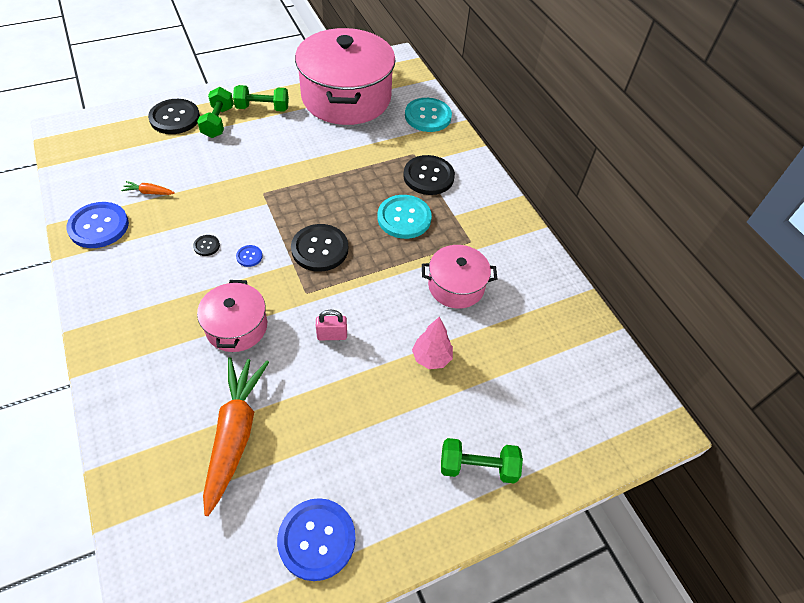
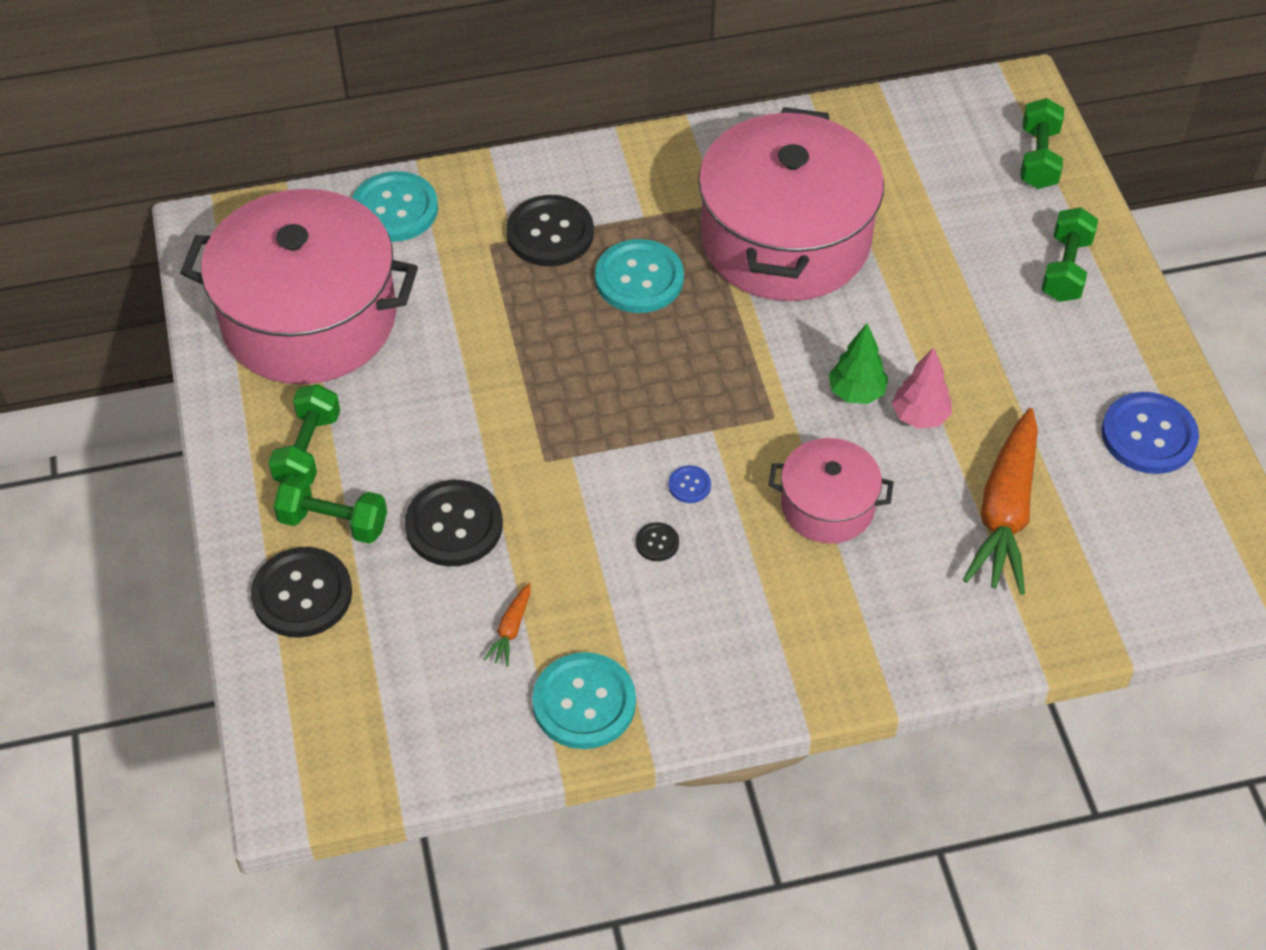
camera: 75 degrees left, 0 degrees up
(99, 226) = (584, 702): blue button -> turquoise button
(235, 434) = (1005, 512): orange carrot -> orange carrot turned 90 degrees counterclockwise
(320, 249) = (688, 392): black button -> black button (454, 525)
(332, 335) = (856, 393): pink padlock -> green tree
(431, 358) = (905, 287): pink tree -> pink tree (920, 417)
(456, 286) = (785, 239): pink pot -> pink pot, size x2.00
(589, 441) = (1039, 158): none -> green dumbbell

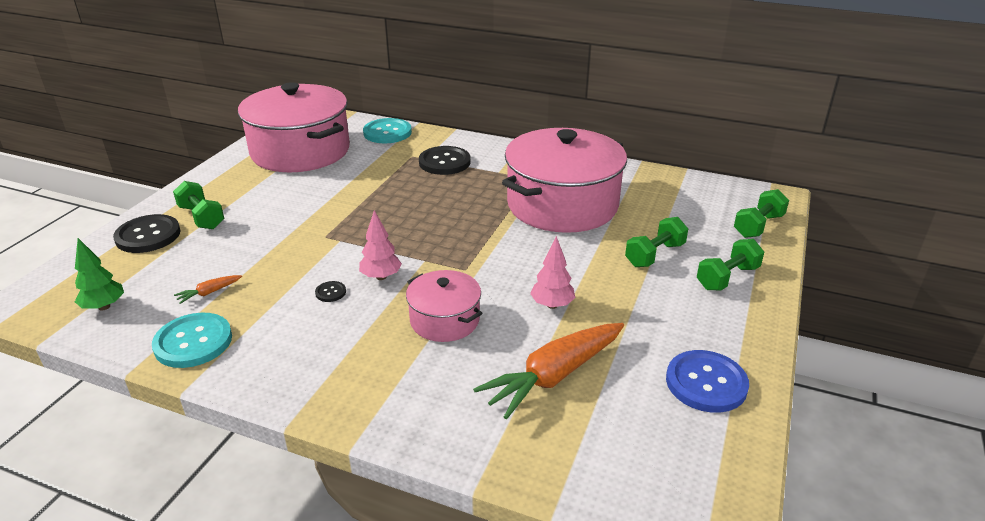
camera: 35 degrees right, 20 degrees down
(308, 450) = (232, 190): green dumbbell -> green dumbbell (655, 255)
(454, 525) = (248, 241): black button -> none
(639, 278) = (465, 191): turquoise button -> none
(689, 485) = (381, 277): blue button -> pink tree
(856, 393) = (525, 278): green tree -> green tree (104, 306)

